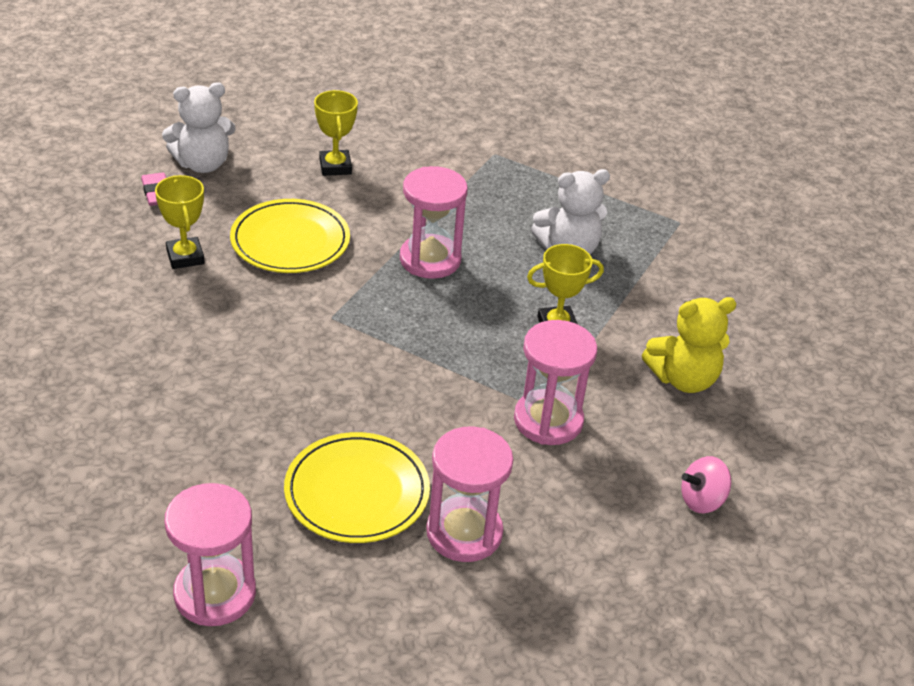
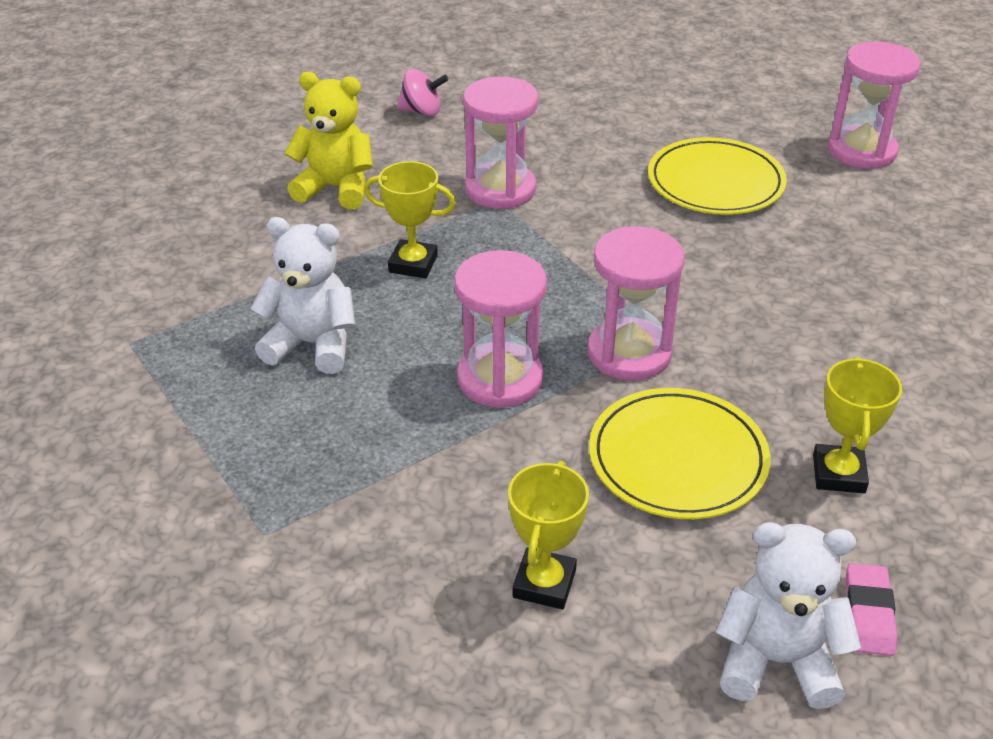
camera: 150 degrees left, 0 degrees up
(464, 532) = (637, 138): pink hourglass -> pink hourglass (629, 353)

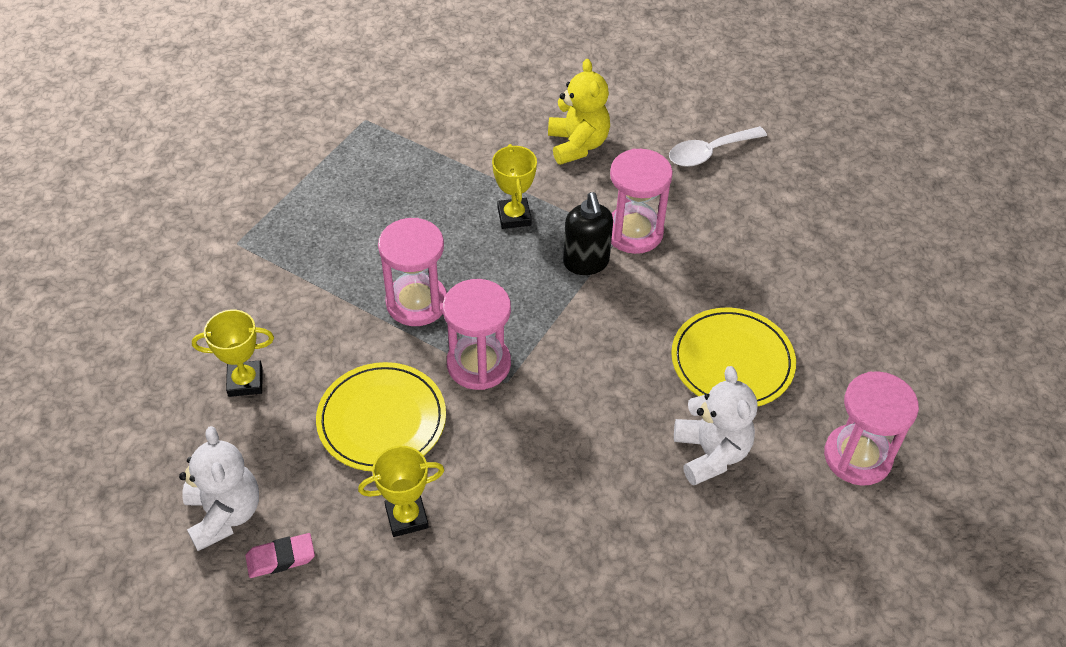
camera: 65 degrees right, 10 degrees up
(312, 344) = (404, 199): white teddy bear -> white teddy bear (711, 453)
(422, 111) = (709, 152): pink spinning top -> white spoon
(523, 233) = (586, 263): none -> black soap dispenser

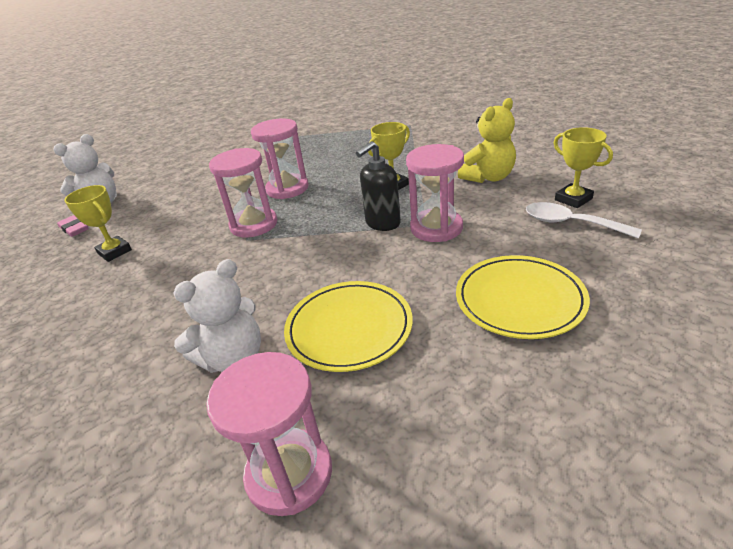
camera: 65 degrees right, 15 degrees down
(245, 381) = (193, 174): yellow trophy -> yellow trophy (573, 199)
(382, 420) = (188, 215): yellow plate -> yellow plate (519, 300)

